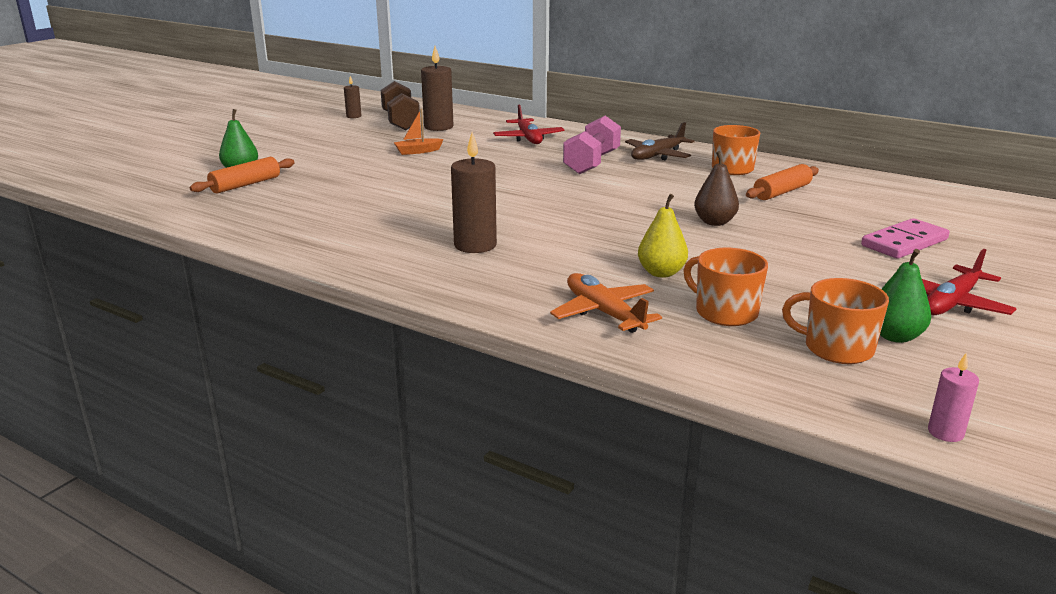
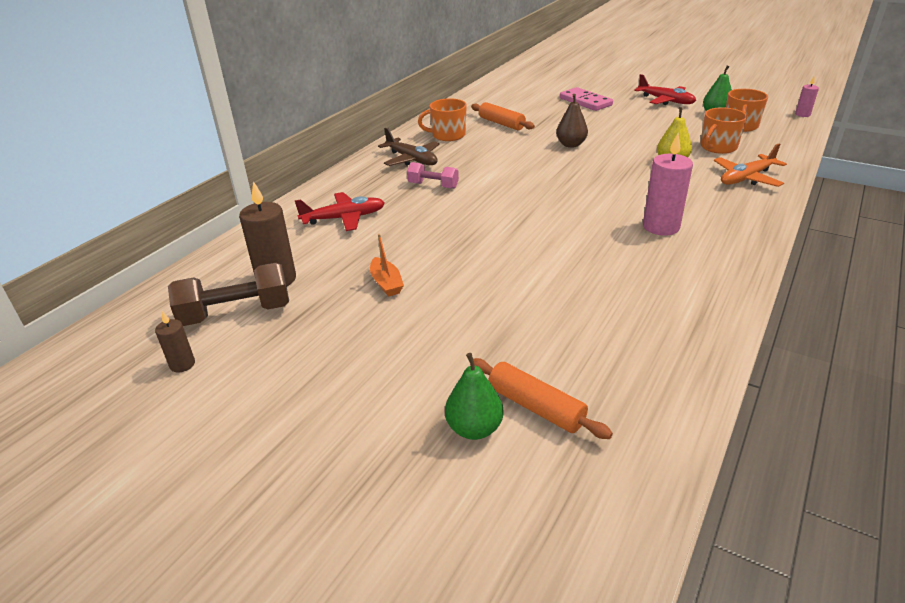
camera: 90 degrees left, 10 degrees up
(475, 245) = (661, 227): brown candle -> pink candle
(592, 163) = (433, 185): pink dumbbell -> pink dumbbell, size x0.61

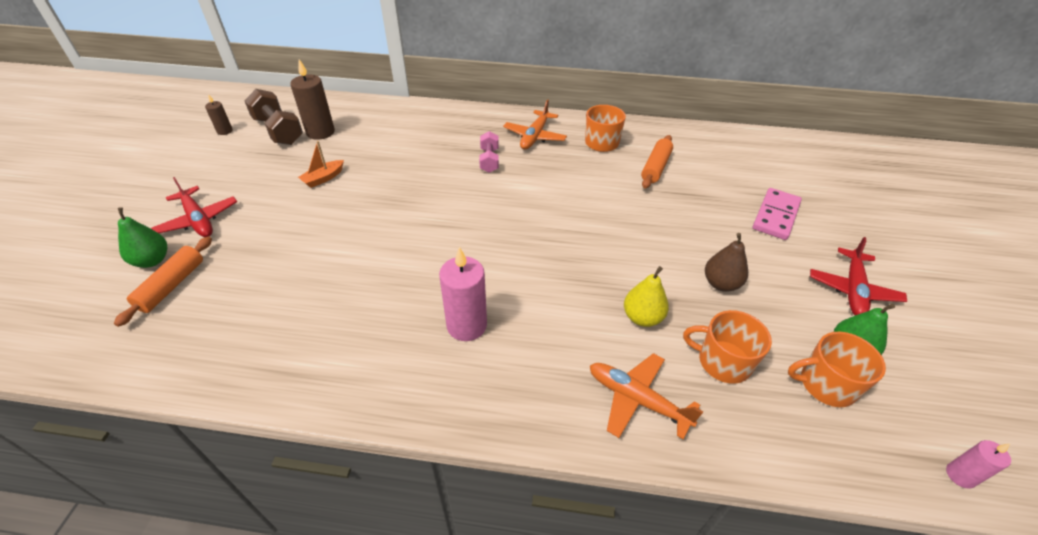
camera: 65 degrees right, 10 degrees up
(344, 218) = (414, 133): red plane -> red plane (198, 220)
(412, 159) = (535, 136): brown plane -> orange plane
(571, 145) = (635, 226): brown pear -> brown pear (720, 284)

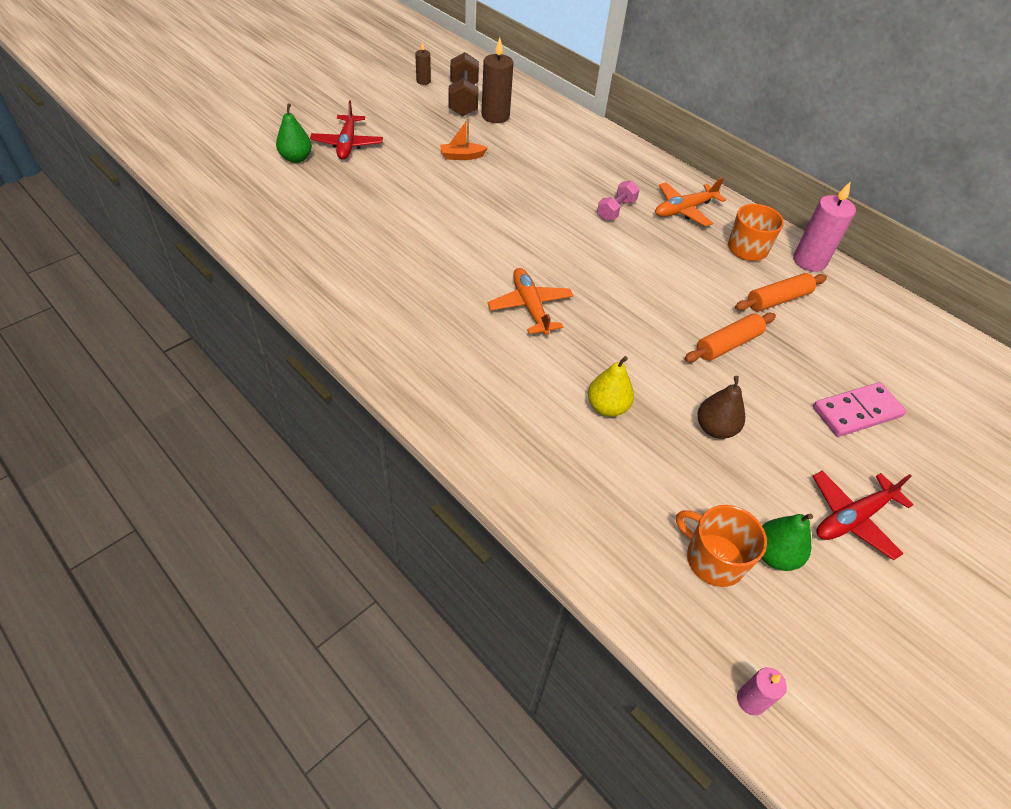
camera: 35 degrees right, 5 degrees up
(172, 285) = (294, 182): orange rolling pin -> orange rolling pin (728, 344)
(466, 325) = (460, 325): pink candle -> pink candle (809, 261)
(637, 400) = (532, 456): orange plane -> orange plane (530, 307)
(723, 362) = (638, 481): orange mug -> none

